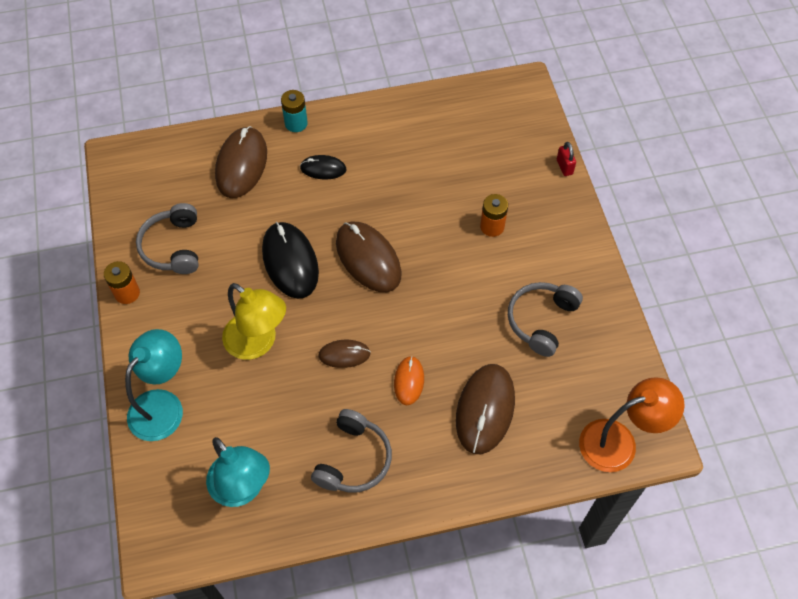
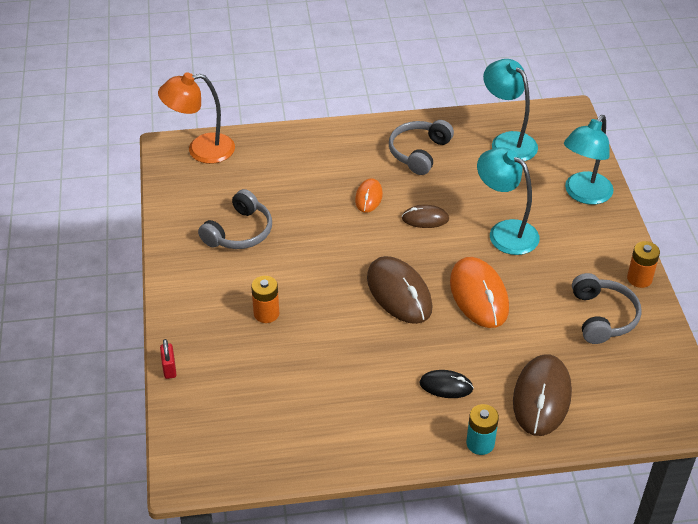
camera: 175 degrees left, 15 degrees down
(258, 343) = (505, 232): yellow lamp -> turquoise lamp
(290, 262) = (479, 295): black mouse -> orange mouse
(485, 409) = (306, 175): brown mouse -> none

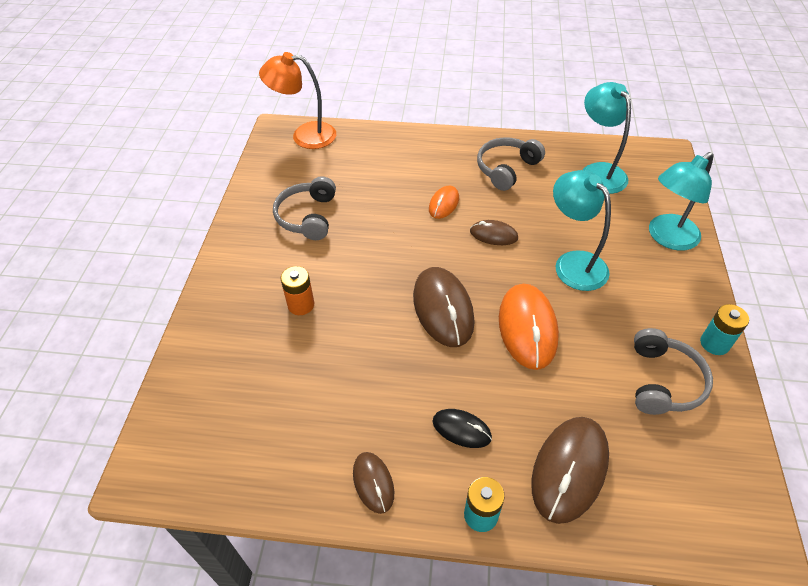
camera: 15 degrees right, 5 degrees up
(169, 369) = (182, 345): red padlock -> none
(239, 232) = (308, 216): grey headphones -> grey headphones turned 135 degrees clockwise
(386, 439) = (373, 483): none -> brown mouse
(639, 279) = (714, 343): orange battery -> turquoise battery

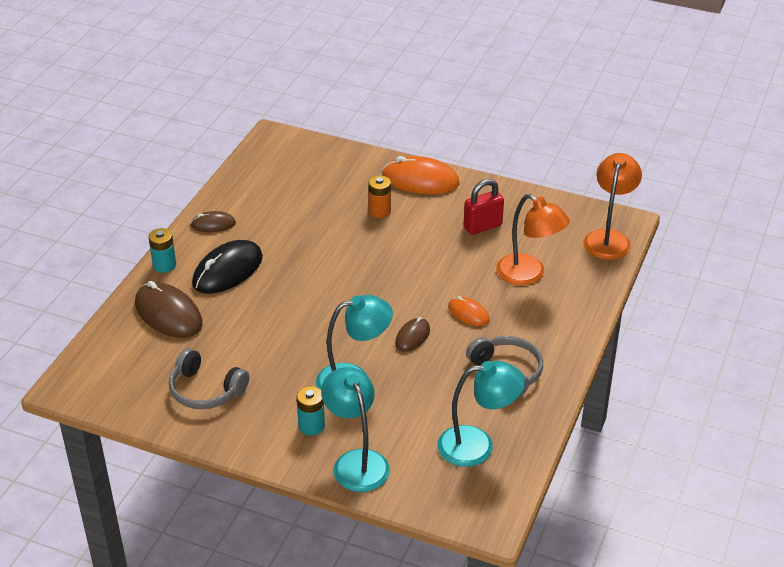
camera: 105 degrees right, 10 degrees down
(308, 216) = (482, 226): grey headphones -> red padlock
(373, 175) = (529, 275): none -> orange lamp
(443, 309) = (339, 285): brown mouse -> none
(461, 429) = (227, 270): black mouse -> black mouse, size x1.83
(527, 328) = (296, 328): orange mouse -> orange mouse (420, 180)
(714, 343) = (222, 439): turquoise battery -> turquoise battery (311, 426)

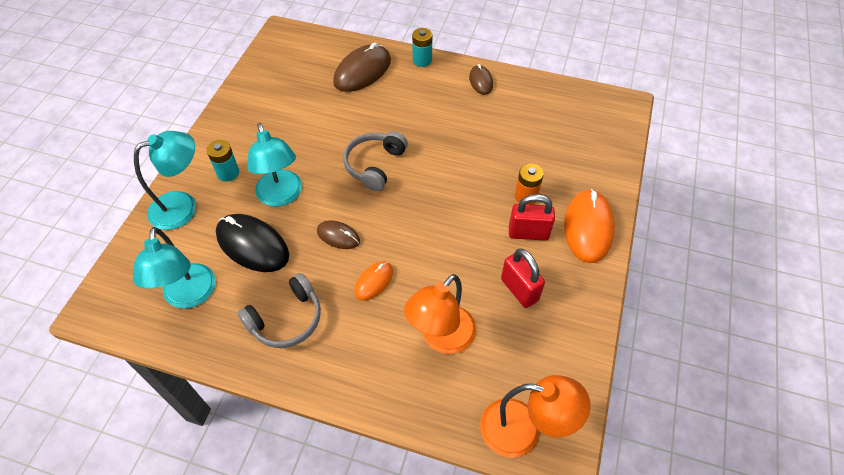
camera: 85 degrees right, 15 degrees up
(206, 390) = (274, 104): grey headphones -> grey headphones (375, 165)
(227, 270) = (420, 98): black mouse -> black mouse (252, 245)
(422, 214) = (528, 233): none -> red padlock

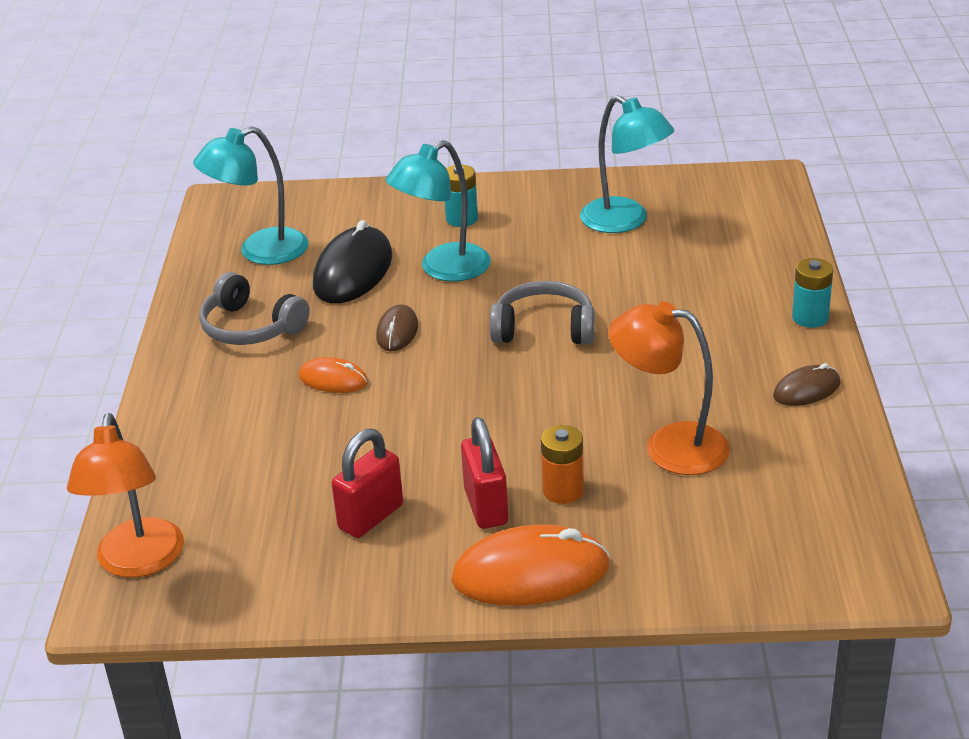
camera: 75 degrees right, 20 degrees down
(183, 206) = (390, 206): turquoise lamp -> turquoise lamp (625, 221)
(362, 71) = (737, 268): brown mouse -> none
(441, 338) = (262, 459): orange lamp -> orange lamp (669, 446)

